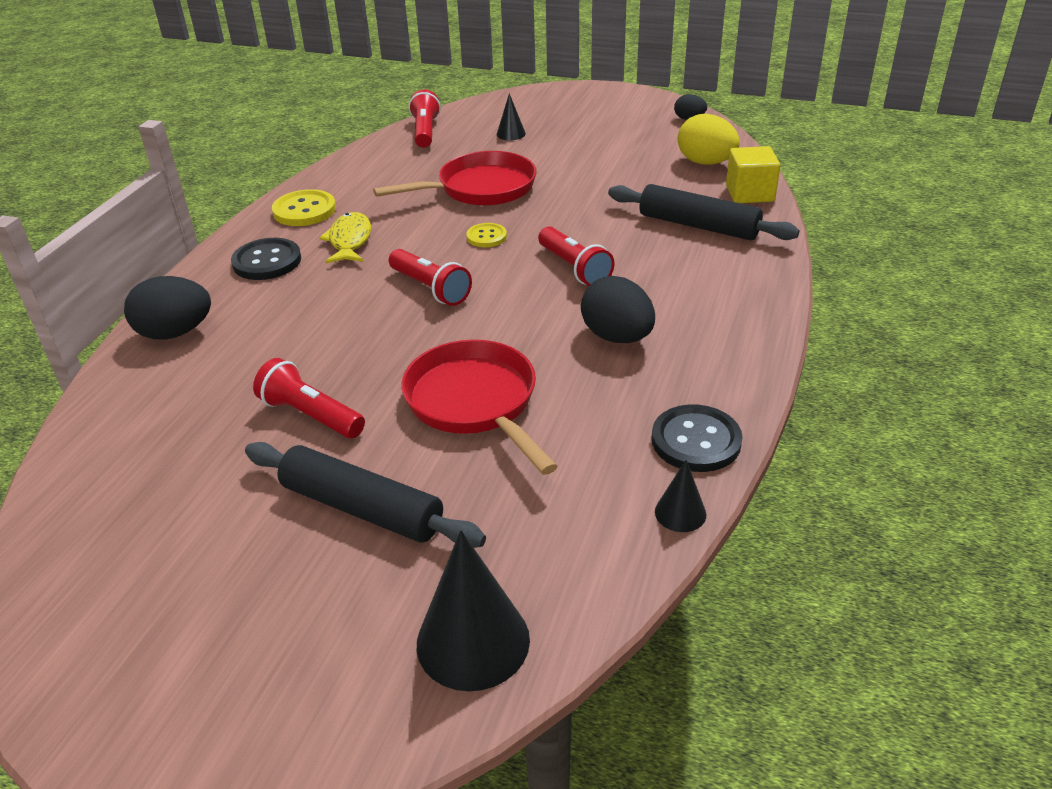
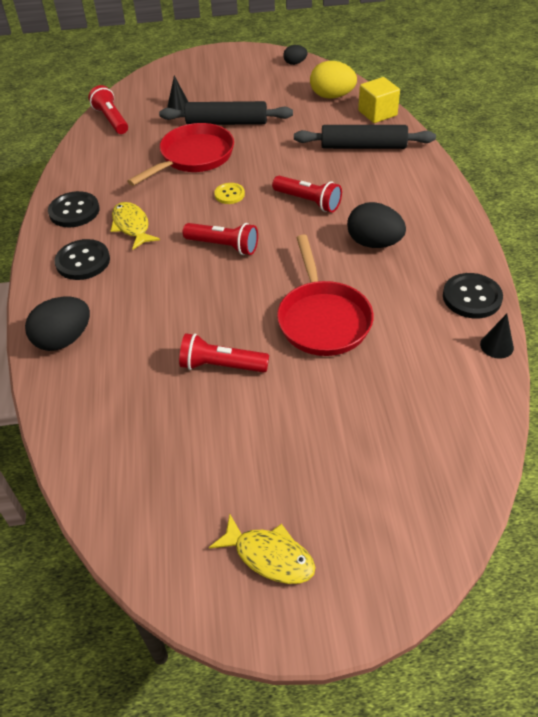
camera: 25 degrees left, 10 degrees up
(166, 653) = (269, 556): none -> yellow fish
(304, 210) = (74, 211): yellow button -> black button
(361, 508) = (310, 415): black rolling pin -> black rolling pin (226, 123)
(473, 641) = (444, 468): black cone -> none
(475, 403) = (322, 319): red pan -> red pan turned 135 degrees counterclockwise

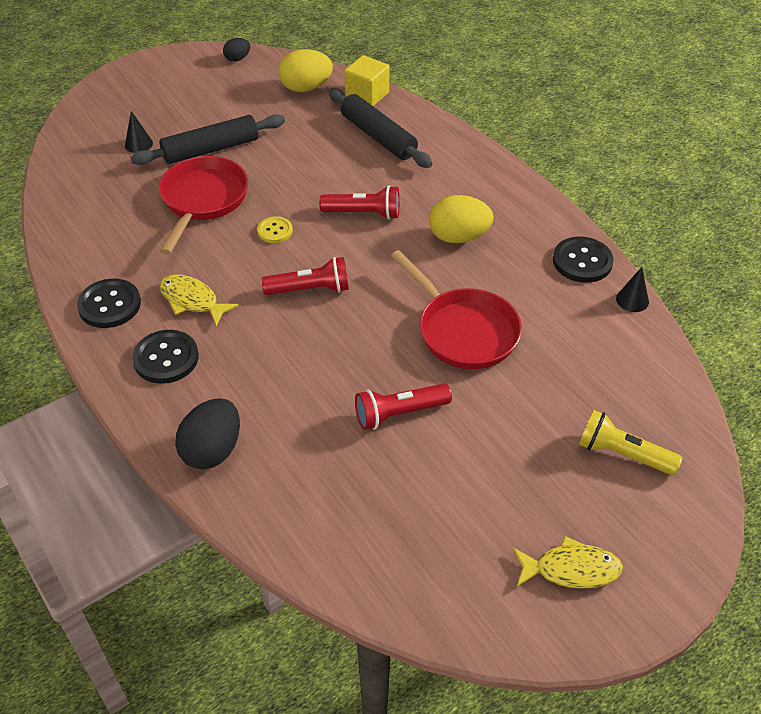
camera: 30 degrees left, 0 degrees up
(111, 119) = (68, 183): red flashlight -> none
(363, 146) = (378, 137): black rolling pin -> black rolling pin turned 75 degrees clockwise
(374, 243) = (458, 237): black egg -> yellow egg
(389, 476) = (622, 454): none -> yellow flashlight

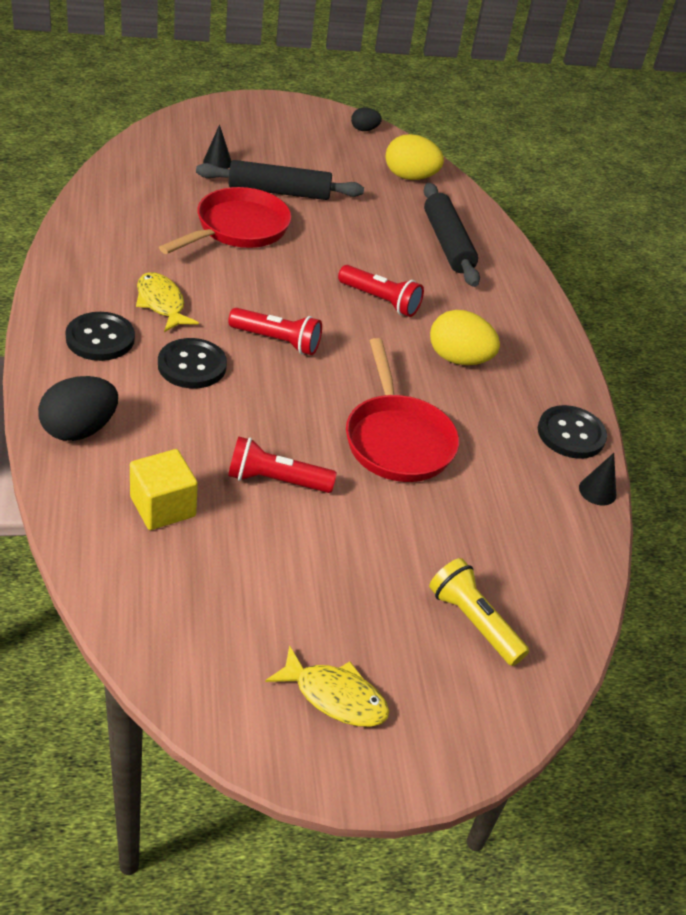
camera: 20 degrees right, 5 degrees down
(109, 305) = (87, 276): black button -> black button (192, 365)
(275, 231) = (283, 280): yellow button -> none
(367, 95) = (465, 205): yellow cube -> yellow cube (163, 507)

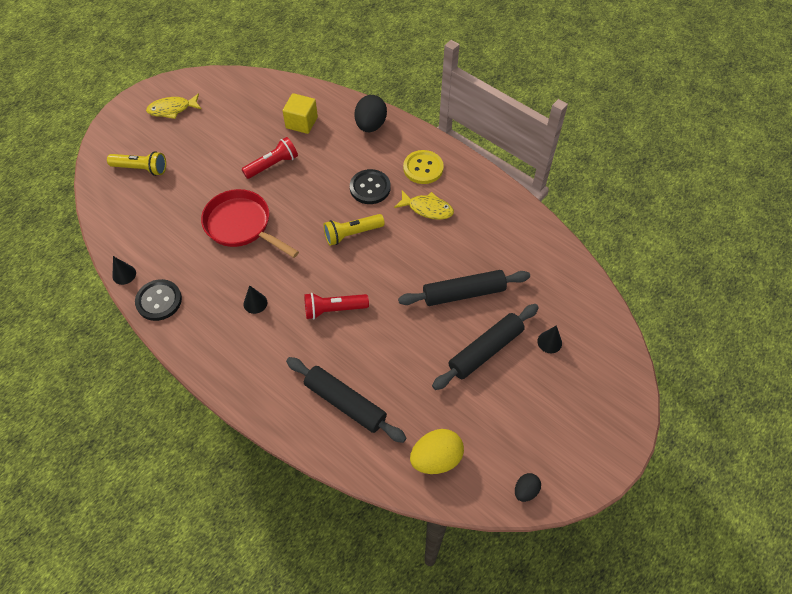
camera: 145 degrees right, 15 degrees up
(100, 338) = (423, 168): black button -> yellow button
(237, 229) = (463, 293): red pan -> black rolling pin
(277, 341) = (352, 234): red flashlight -> yellow flashlight
(458, 359) = (255, 303): yellow egg -> black cone

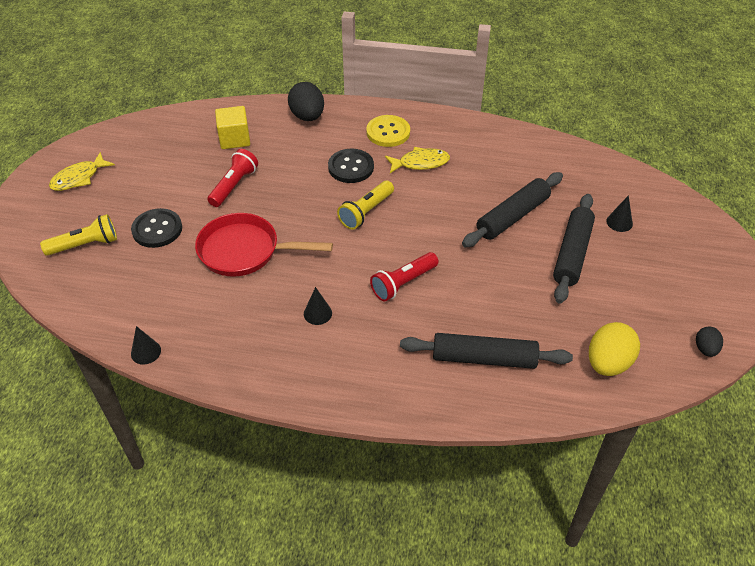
camera: 30 degrees left, 10 degrees down
(159, 301) = (208, 359): black button -> black button (157, 229)

